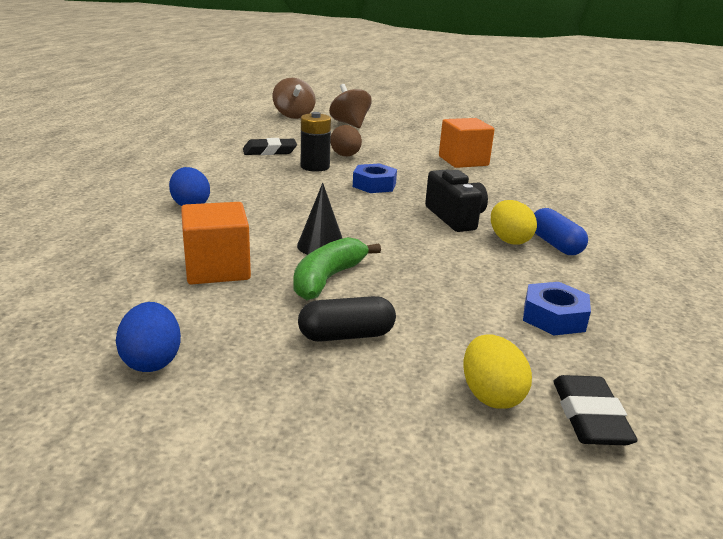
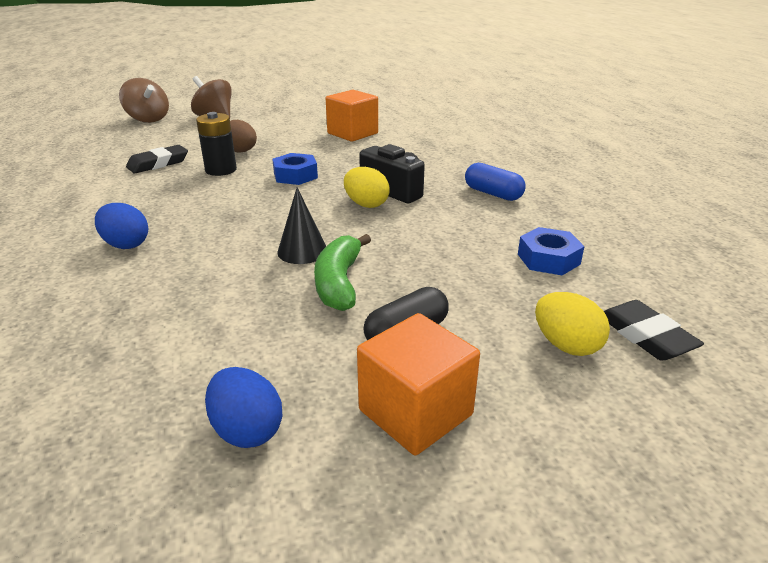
camera: 25 degrees left, 5 degrees up
(217, 269) = (222, 306): orange cube -> orange cube (415, 412)
(509, 240) = (455, 199): yellow egg -> yellow egg (366, 204)

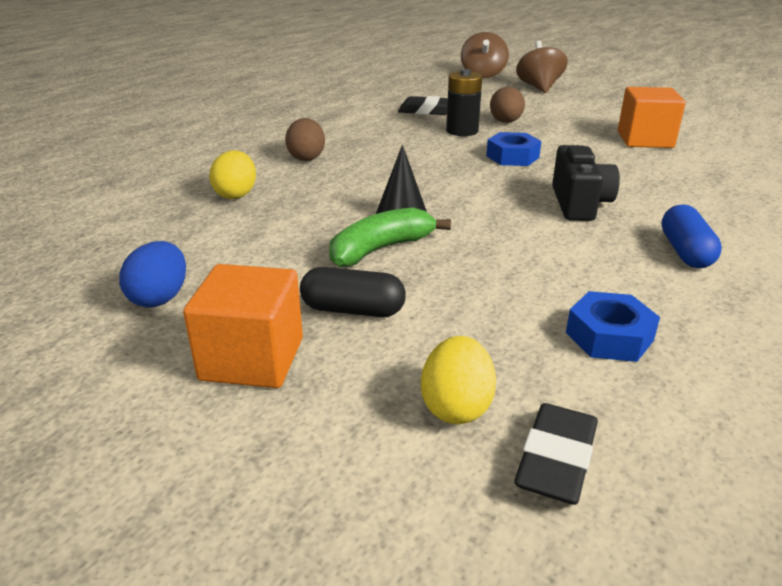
camera: 50 degrees right, 0 degrees up
(126, 244) = (306, 157): blue egg -> brown egg
(366, 204) = (526, 204): yellow egg -> yellow egg (236, 194)

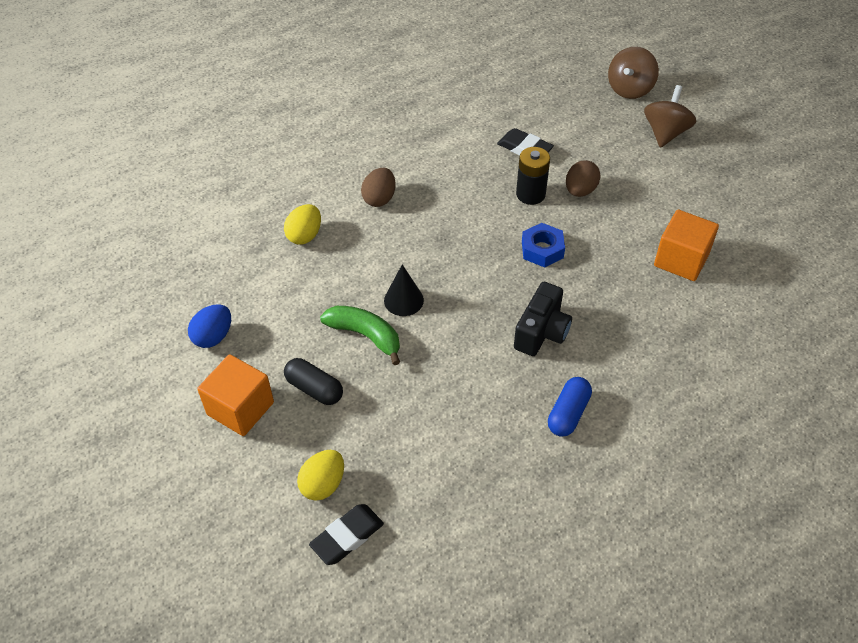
camera: 25 degrees right, 20 degrees up
(380, 249) = (365, 335): green banana -> green banana turned 45 degrees clockwise
(609, 336) = (445, 469): blue nut -> none

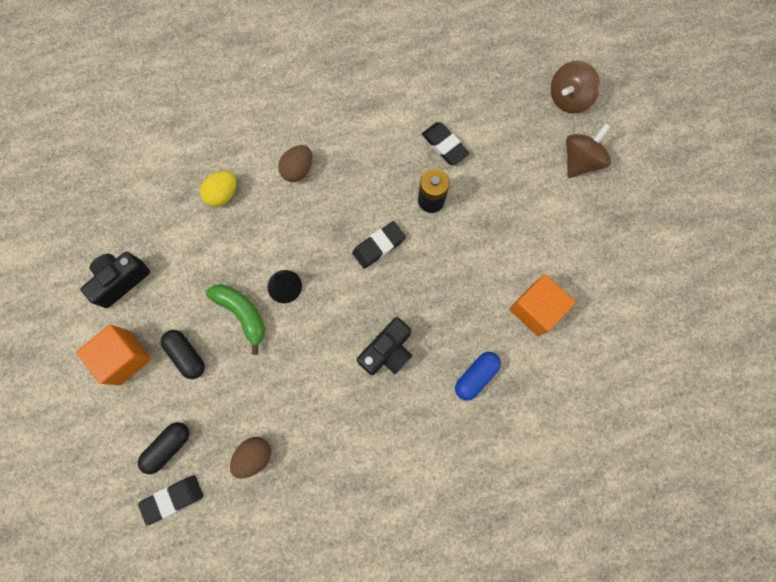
camera: 15 degrees right, 25 degrees up
(213, 337) = (121, 280): blue egg -> black camera
(323, 484) = (168, 447): yellow egg -> black capsule
(492, 243) = (378, 246): none -> black eraser
(542, 250) = (419, 265): blue nut -> none
(568, 413) = (380, 438): blue capsule -> blue capsule (476, 376)
(580, 191) = (476, 208): brown egg -> brown egg (254, 456)

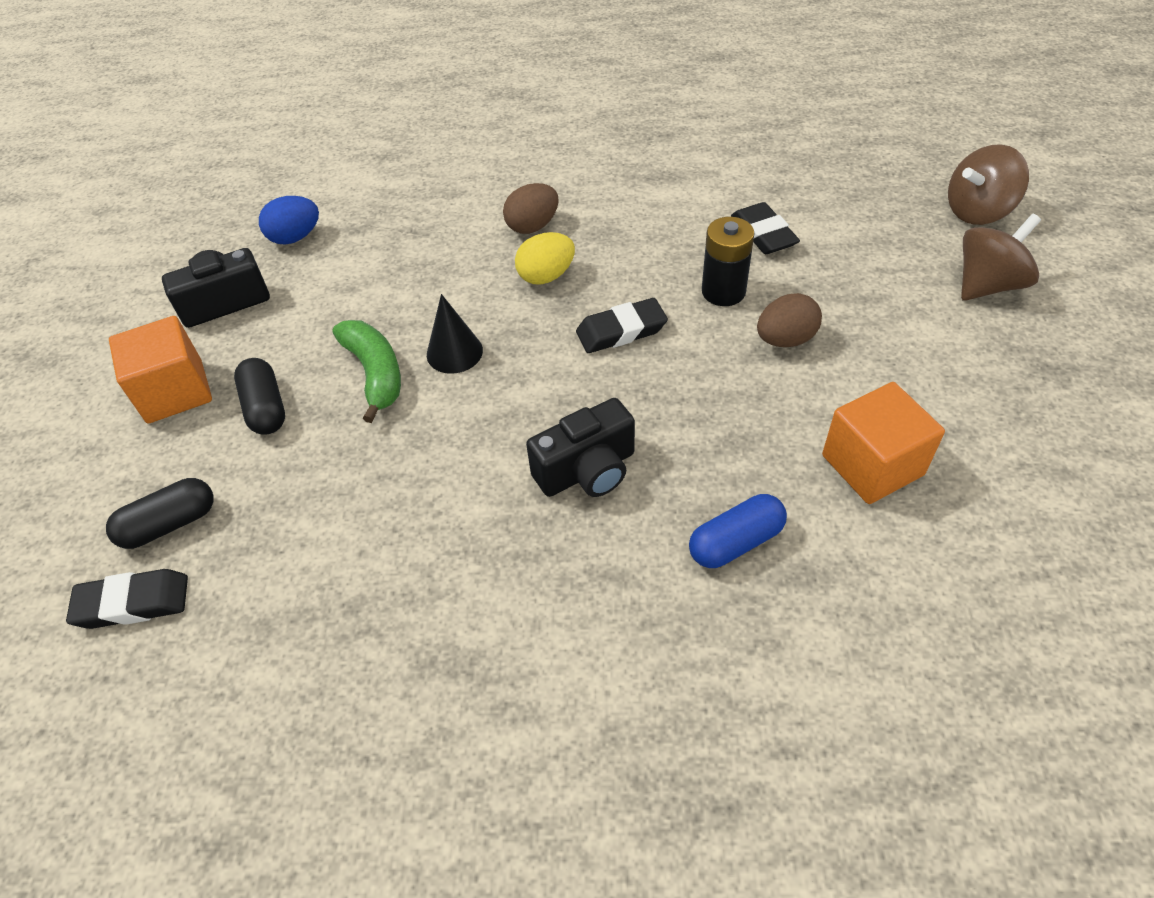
camera: 20 degrees right, 25 degrees down
(143, 214) = (295, 237): none -> blue egg
(223, 194) = (415, 234): yellow egg -> yellow egg (546, 276)
(254, 456) = (298, 572): brown egg -> brown egg (785, 339)

